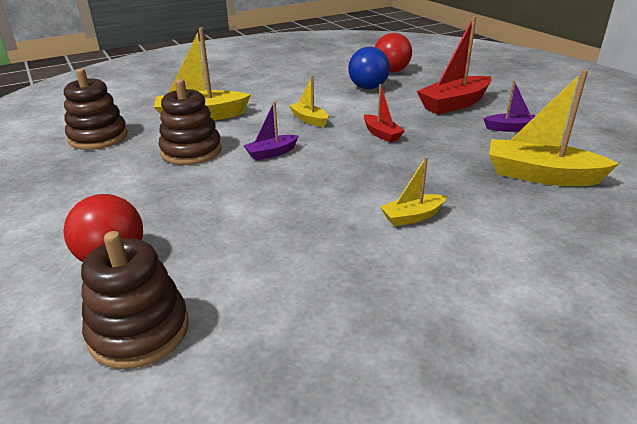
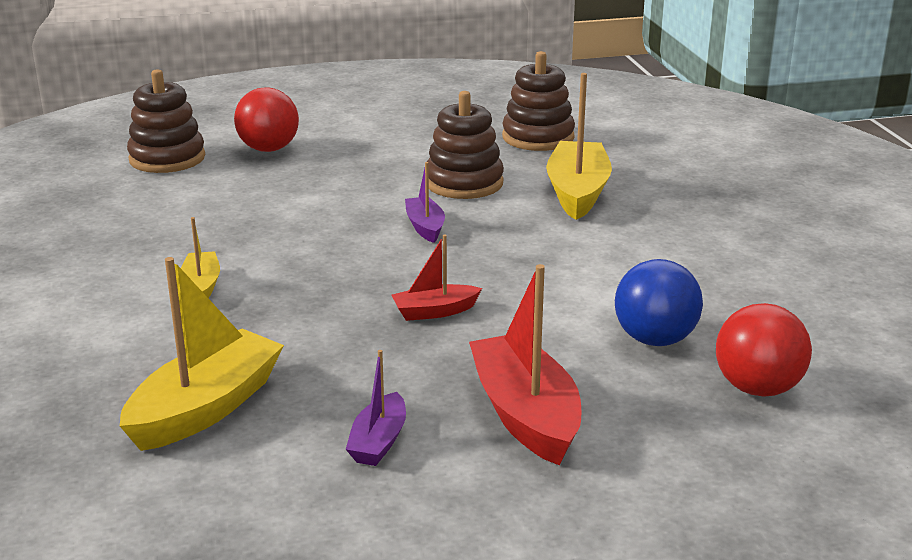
camera: 105 degrees right, 5 degrees down
(309, 120) = (524, 264): yellow boat -> none

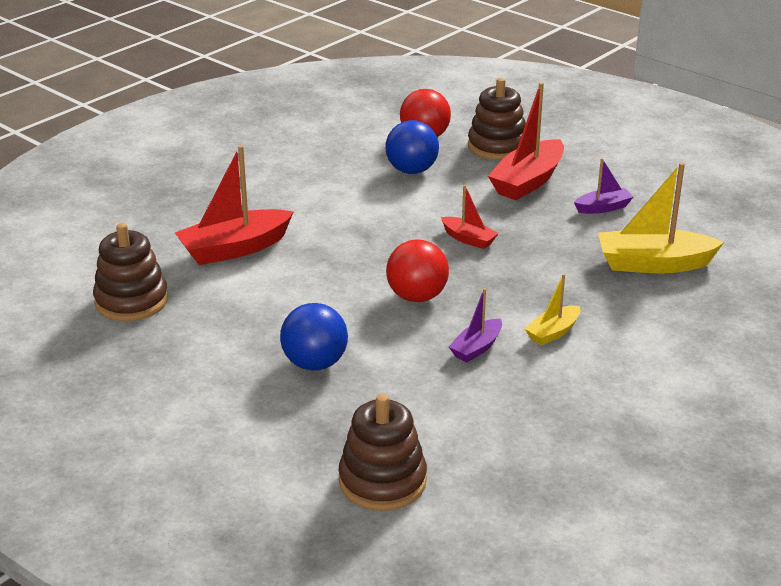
camera: 125 degrees left, 5 degrees up
(268, 149) = (298, 431): red ball -> red ball (417, 297)
(338, 175) = (315, 363): none -> blue ball
(425, 227) = (362, 286): purple boat -> purple boat (476, 348)
(464, 183) = (267, 300): brown stacking toy -> brown stacking toy (497, 146)
(577, 192) = (234, 249): yellow boat -> red boat

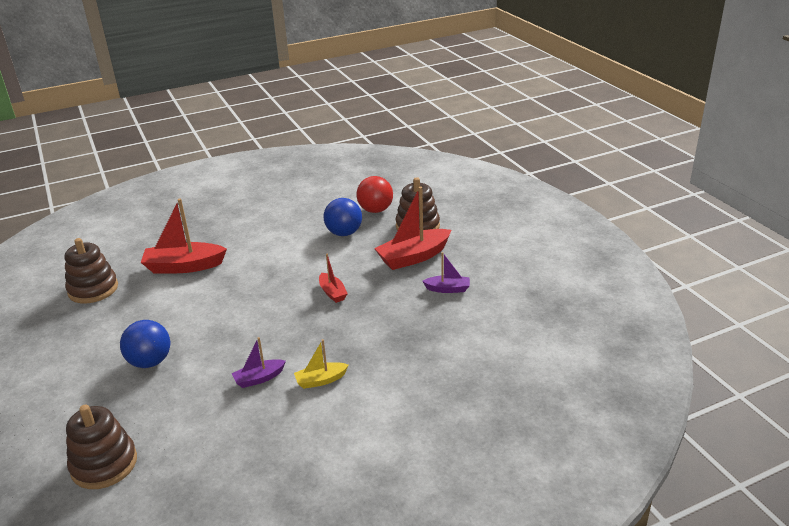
camera: 25 degrees right, 0 degrees up
(417, 297) = (258, 328): red ball -> none
(653, 264) = (443, 343): yellow boat -> none

